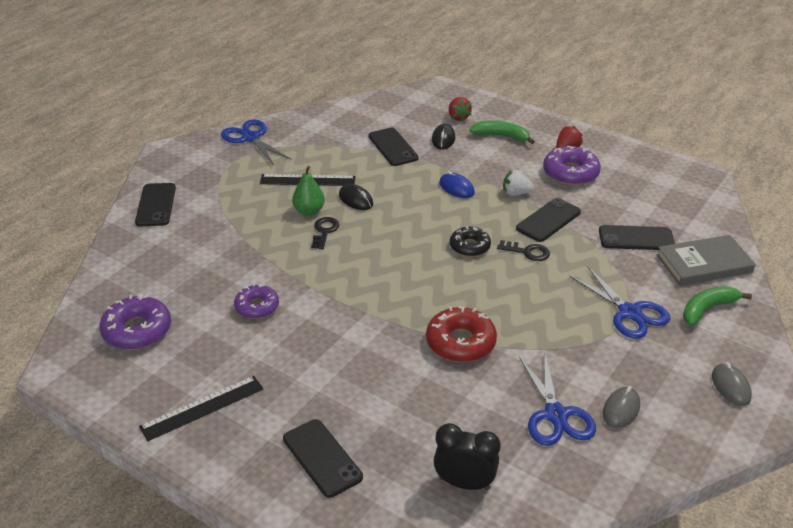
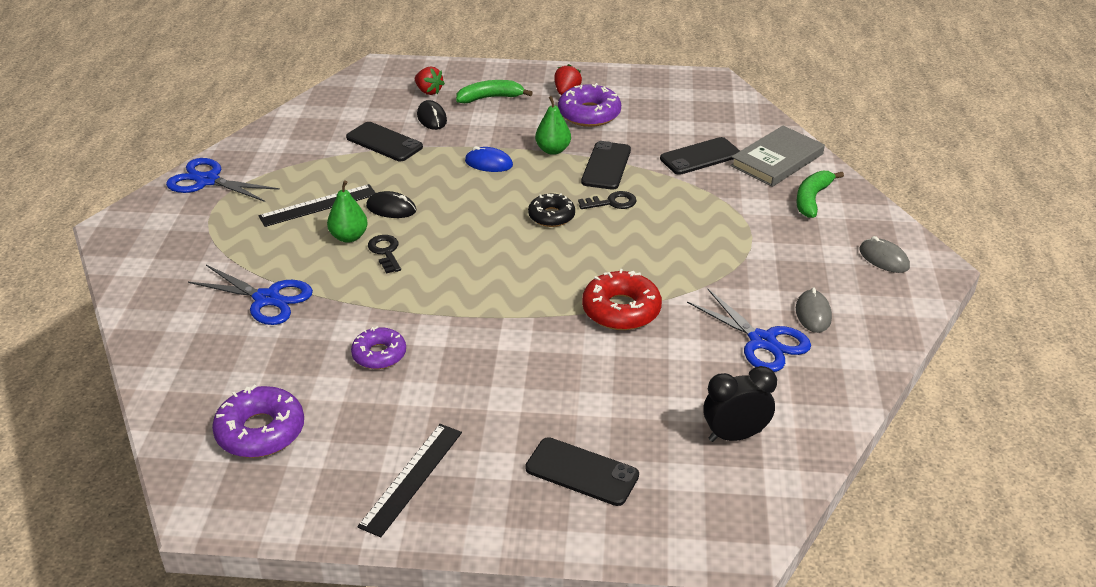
camera: 30 degrees left, 0 degrees up
(156, 205) = (155, 290): black phone -> none
(516, 193) = (553, 150): white strawberry -> green pear
(629, 312) = (750, 226): blue scissors -> blue scissors (267, 299)

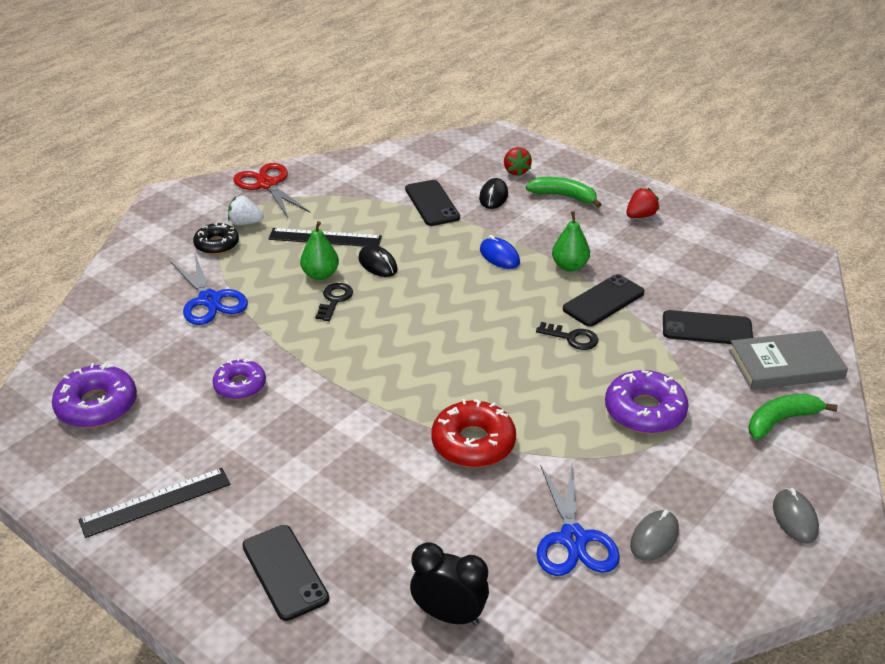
camera: 35 degrees right, 0 degrees up
(207, 181) = (267, 185): blue scissors -> red scissors
(224, 221) = (245, 223): none -> white strawberry
(551, 216) = (503, 327): black donut -> black donut (217, 244)
(589, 114) = (640, 245): purple donut -> purple donut (645, 411)

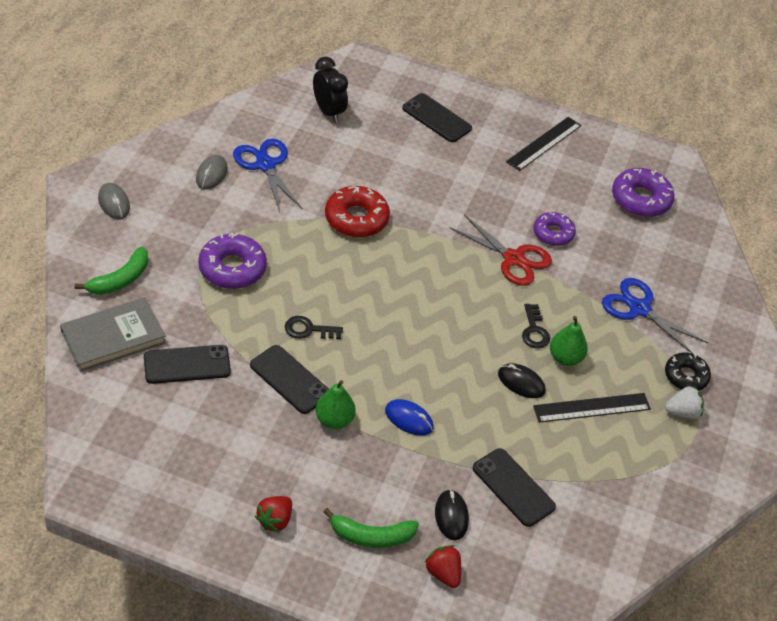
camera: 155 degrees right, 10 degrees up
(267, 185) = (705, 478): red scissors -> red scissors (513, 258)
(449, 615) = (328, 112): black clock -> black clock turned 120 degrees counterclockwise
(603, 301) = (290, 380): black phone -> black phone turned 75 degrees counterclockwise

